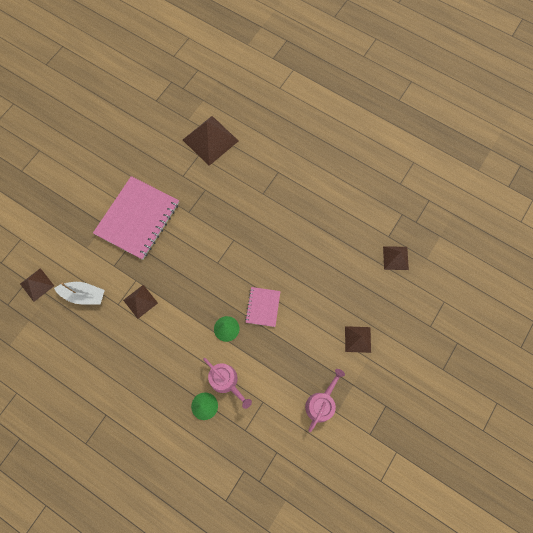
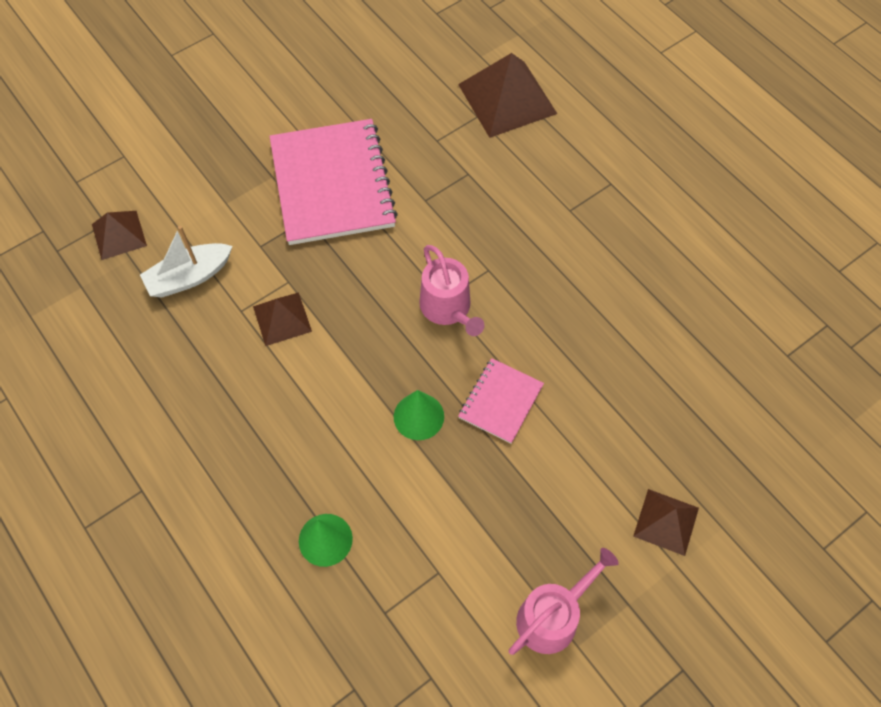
camera: 20 degrees right, 10 degrees down
(84, 295) = (189, 277): white boat -> white boat turned 120 degrees clockwise
(138, 218) = (332, 184): pink notebook -> pink notebook turned 60 degrees counterclockwise
(226, 381) = (383, 510): pink watering can -> pink watering can (448, 308)
(395, 258) = (790, 398): brown pyramid -> none

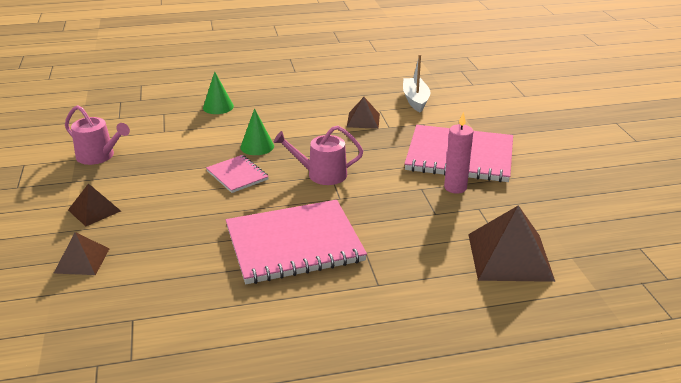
camera: 115 degrees right, 30 degrees down
(119, 234) = (461, 86): brown pyramid -> brown pyramid (82, 260)
(406, 170) = (455, 187): none -> pink candle
(552, 616) = (99, 156): pink watering can -> pink watering can turned 45 degrees counterclockwise
(596, 275) = (294, 244): none -> pink notebook

